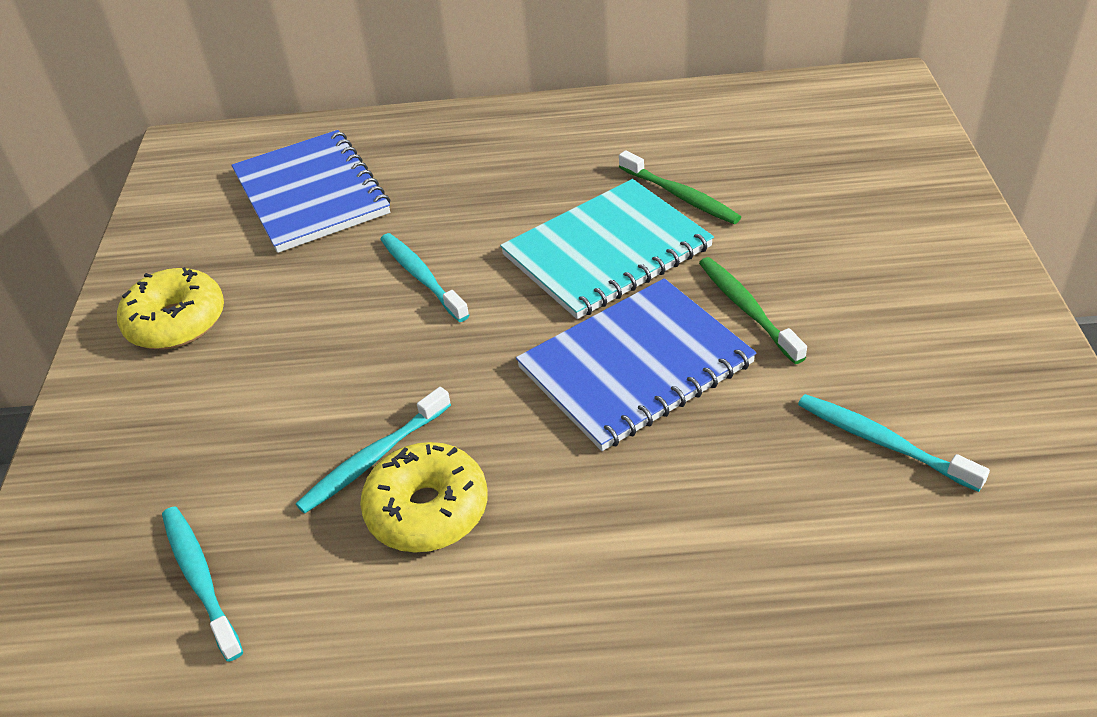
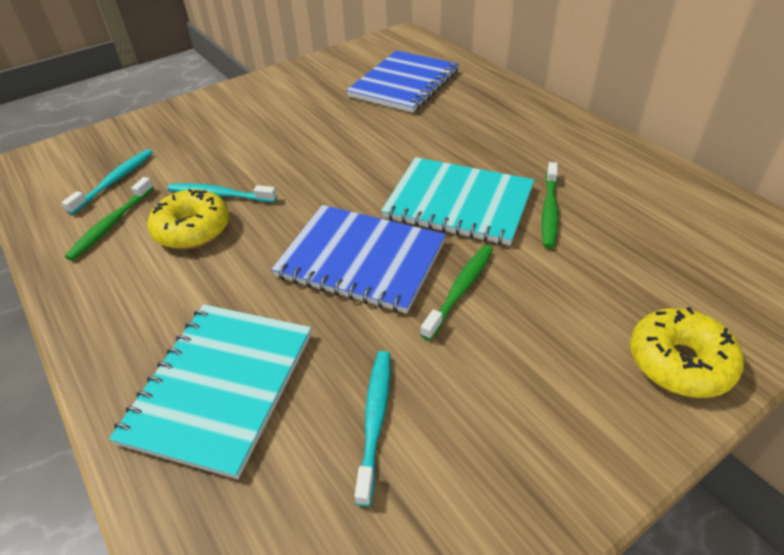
camera: 55 degrees right, 0 degrees up
(176, 322) = (275, 95): yellow donut -> yellow donut (679, 362)
(319, 607) = (111, 224): none -> green toothbrush
(421, 277) = (370, 147): turquoise toothbrush -> none
(754, 559) = (220, 386): none -> turquoise notebook

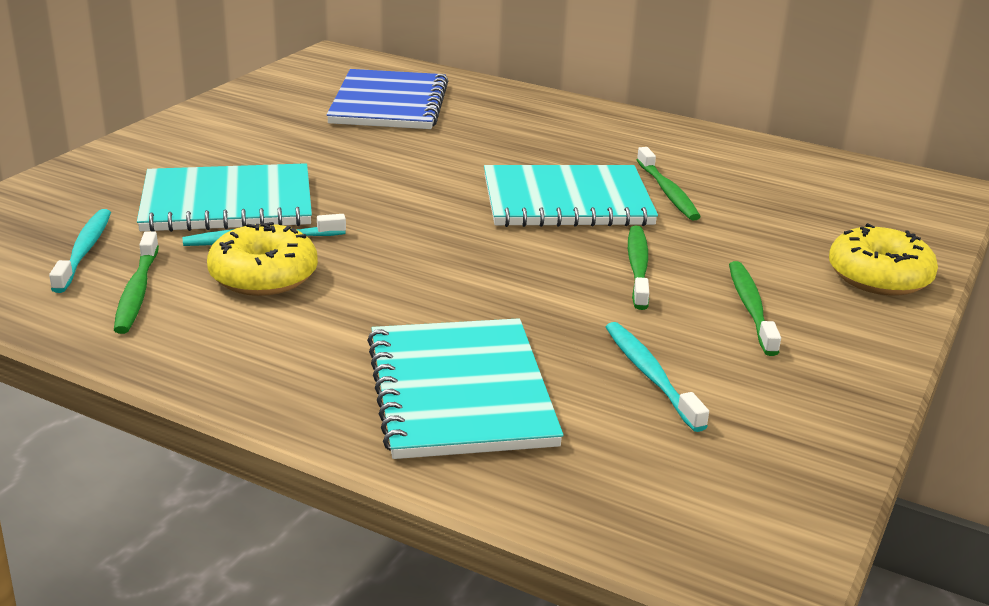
camera: 30 degrees left, 15 degrees down
(228, 157) = (227, 203): none -> turquoise notebook
(361, 260) = (507, 264): blue notebook -> none
(524, 365) = (751, 308): none -> green toothbrush

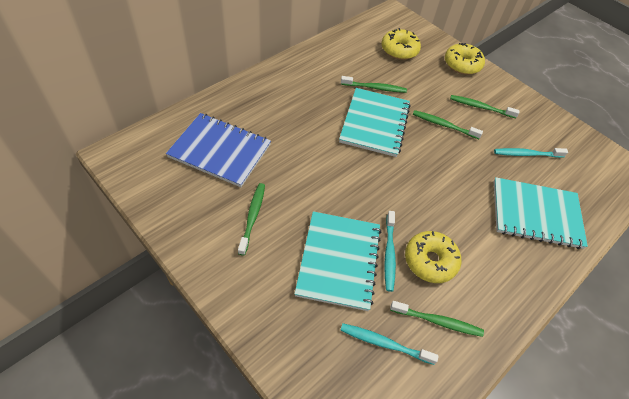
camera: 75 degrees left, 25 degrees up
(278, 138) = (252, 217): none -> green toothbrush
(822, 204) = (399, 50): none -> yellow donut

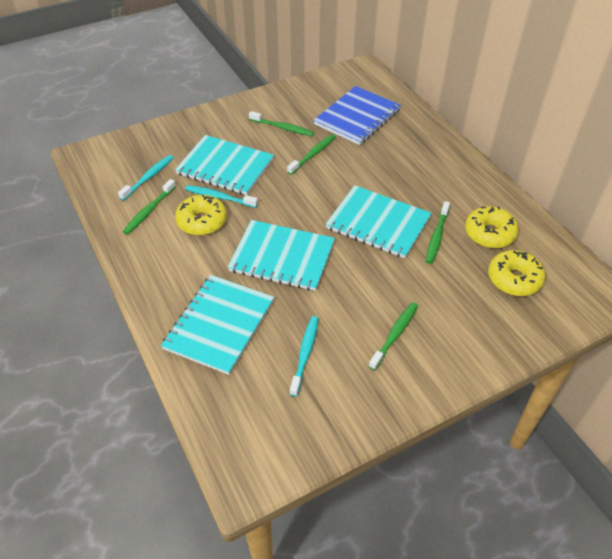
camera: 110 degrees right, 5 degrees down
(443, 125) = (367, 284): green toothbrush -> green toothbrush (313, 154)
(443, 184) = (282, 257): none -> turquoise notebook
(462, 64) = (485, 344): yellow donut -> yellow donut (489, 233)

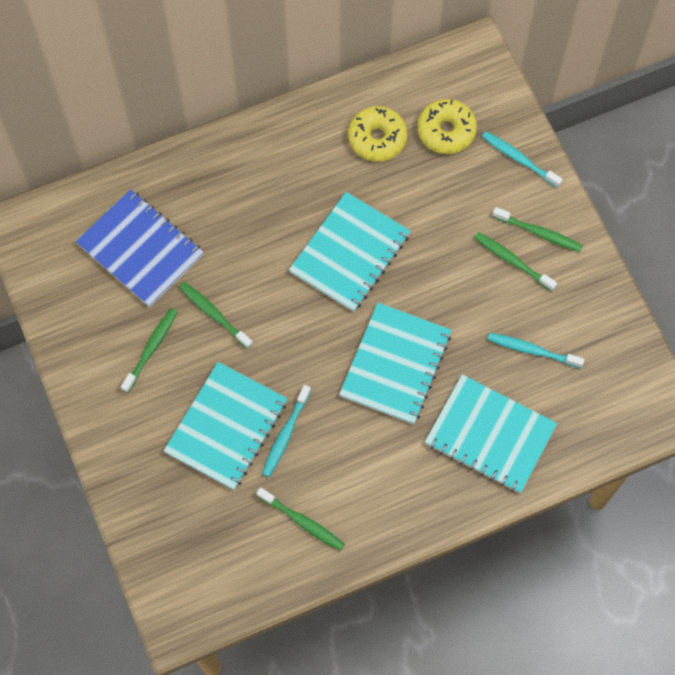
camera: 85 degrees left, 20 degrees up
(148, 177) = (236, 526): turquoise toothbrush -> turquoise toothbrush (519, 159)
(202, 221) = (328, 455): yellow donut -> none
(437, 236) = (377, 194): green toothbrush -> green toothbrush (539, 233)

